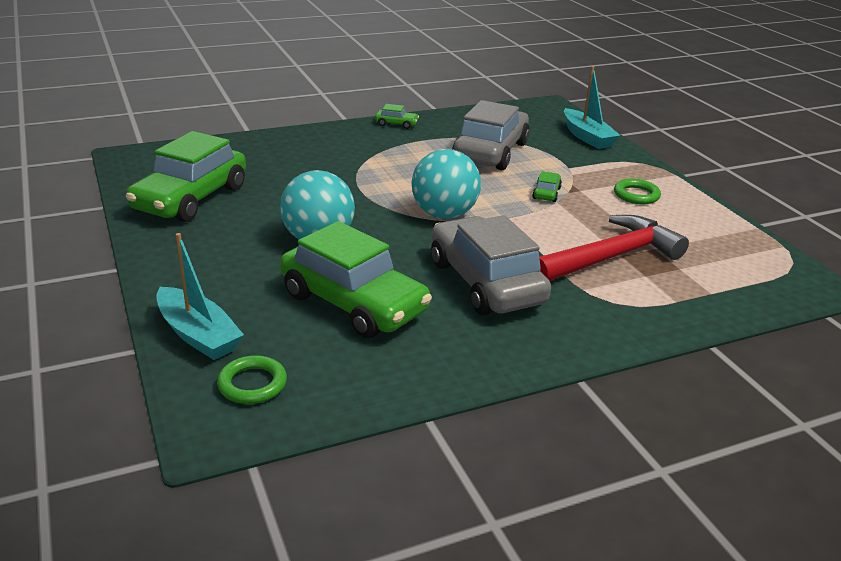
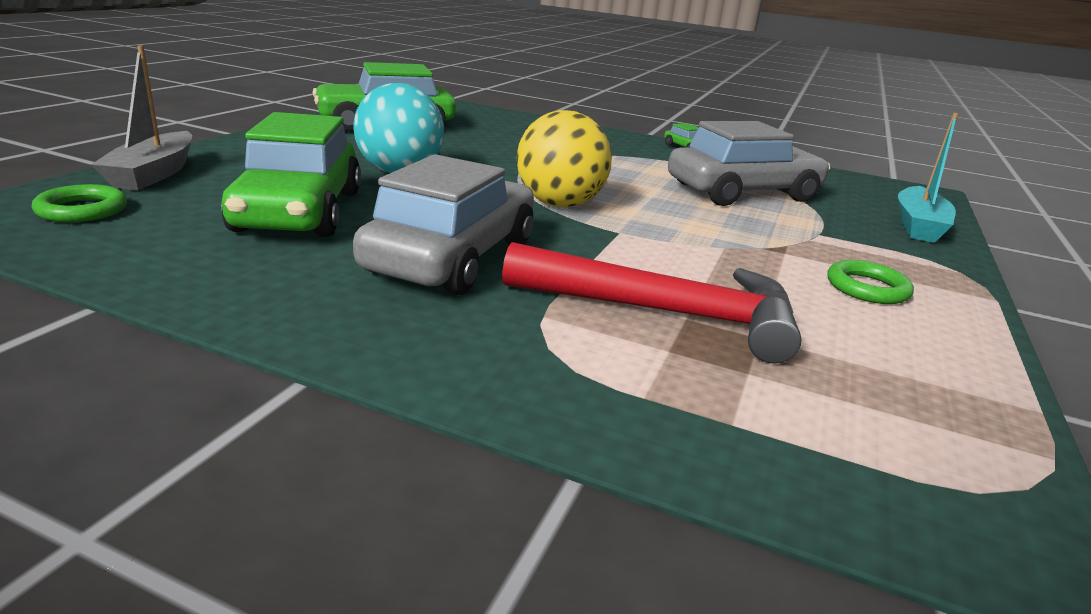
camera: 45 degrees right, 5 degrees down
(198, 335) = (153, 174): turquoise boat -> grey boat
(444, 214) = (559, 204): turquoise ball -> yellow ball
(546, 193) = (728, 237): green car -> none

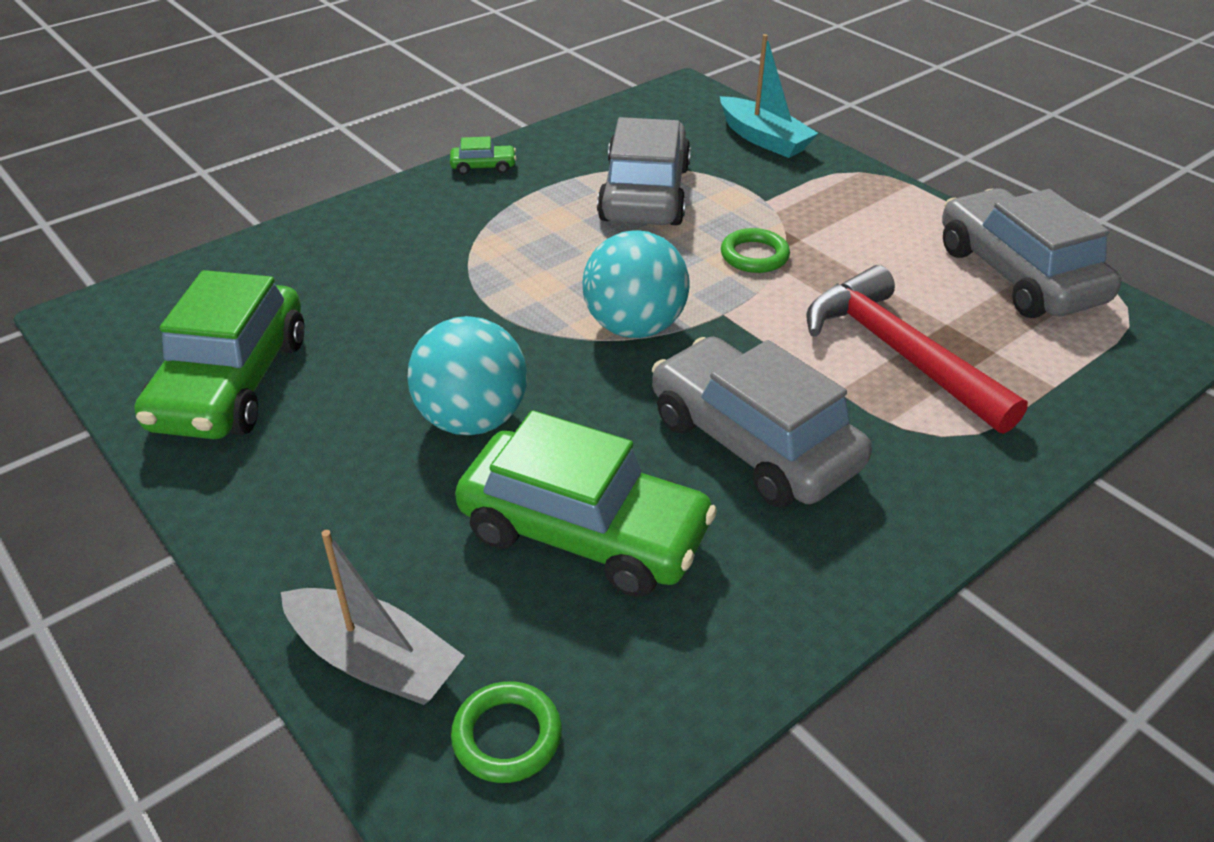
camera: 60 degrees left, 15 degrees up
(559, 204) = (634, 327): yellow ball -> turquoise ball
(666, 313) = (898, 353): red hammer -> red hammer turned 75 degrees counterclockwise
(867, 288) = (878, 232): green ring -> green ring (754, 255)
(940, 381) = (1018, 274): none -> grey car

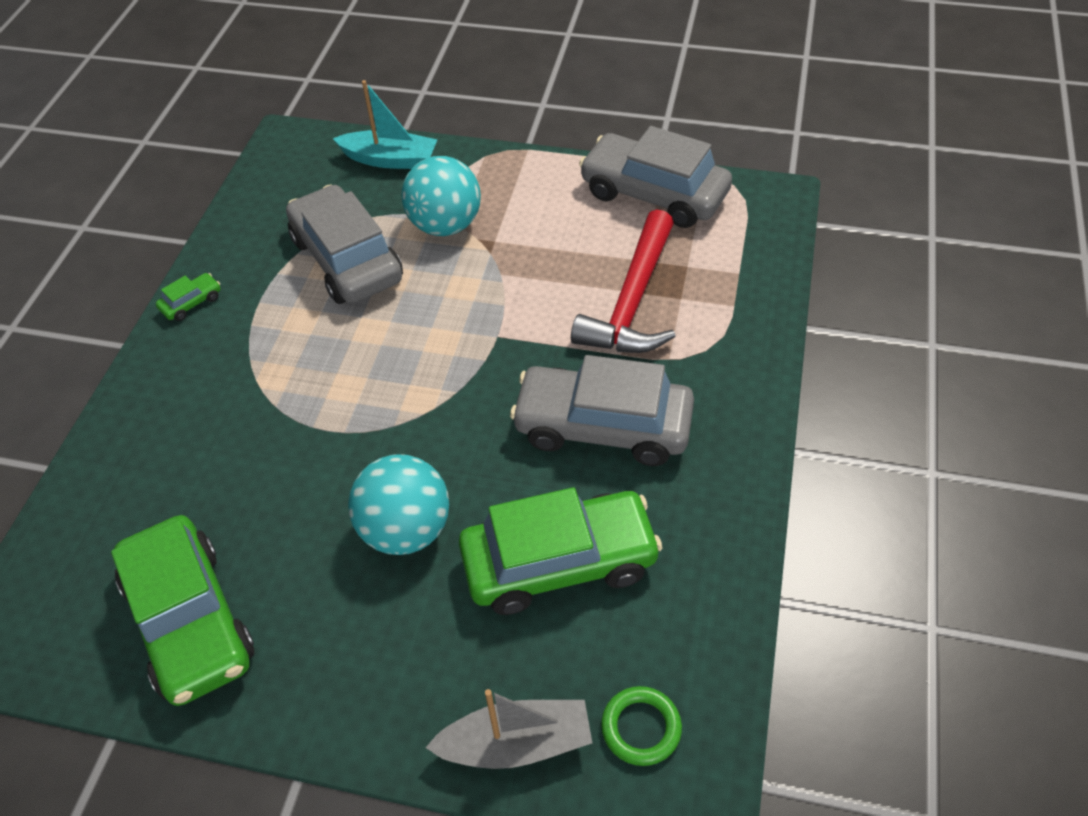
camera: 35 degrees left, 10 degrees up
(634, 327) = (447, 383): turquoise ball -> turquoise ball (445, 225)
(754, 255) = (475, 273): green ring -> none
(898, 353) = (632, 301): red hammer -> red hammer turned 90 degrees counterclockwise

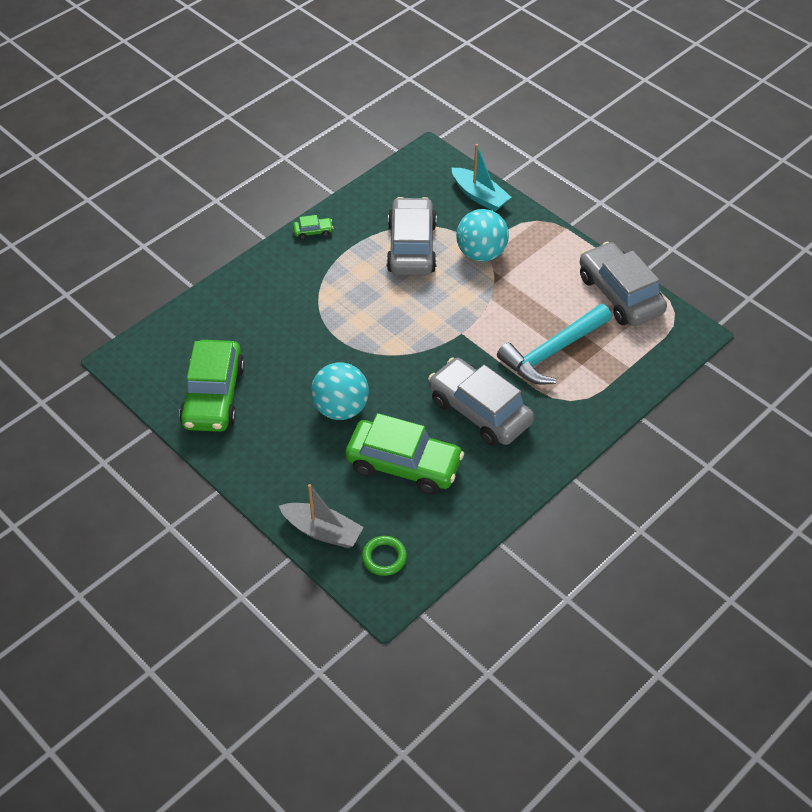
camera: 30 degrees right, 0 degrees up
(632, 301) = (552, 352): red hammer -> turquoise hammer

